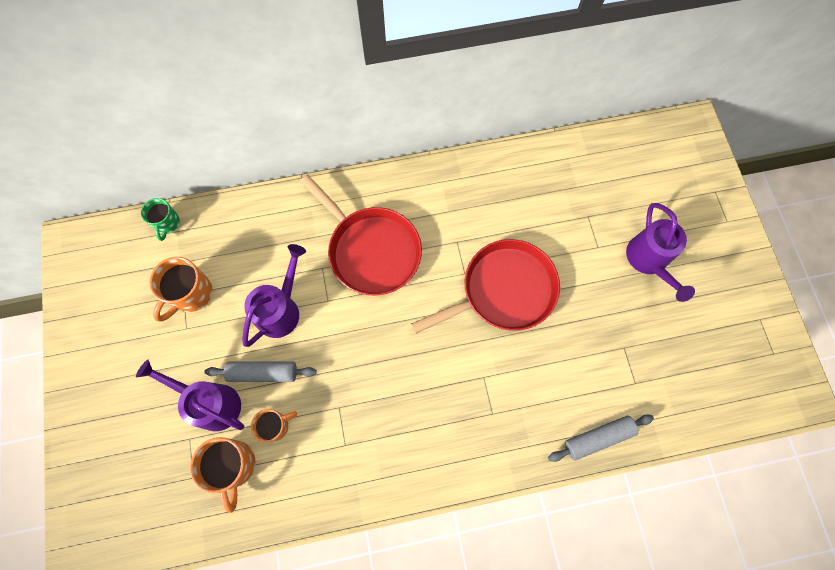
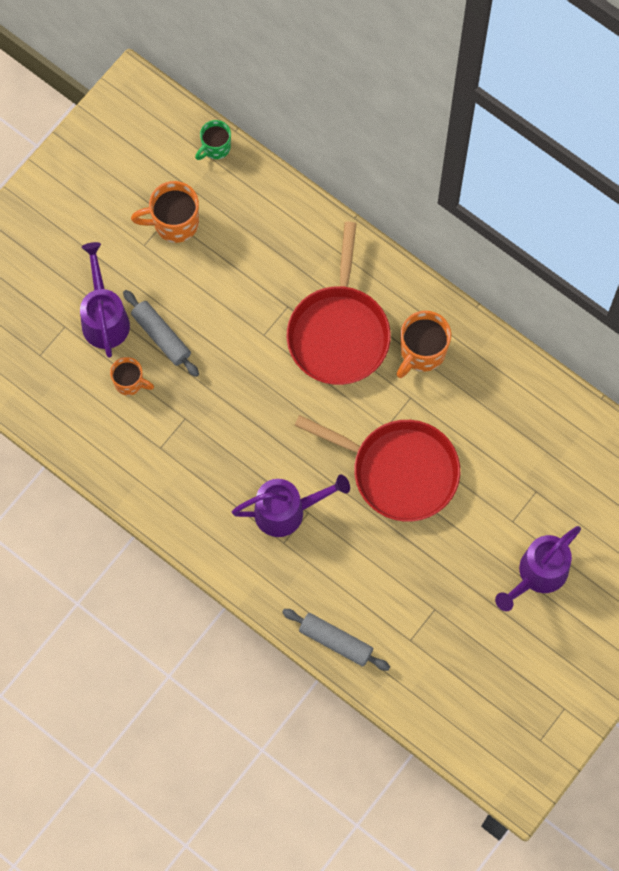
camera: 50 degrees right, 0 degrees up
(234, 465) = (74, 377): orange mug -> orange mug (422, 352)
(281, 309) = (224, 305): purple watering can -> purple watering can (287, 511)

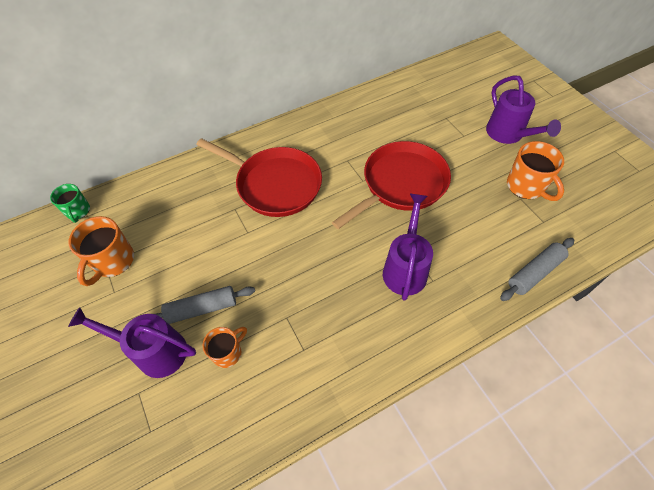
camera: 65 degrees left, 15 degrees down
(422, 352) = (317, 143): orange mug -> orange mug (526, 186)

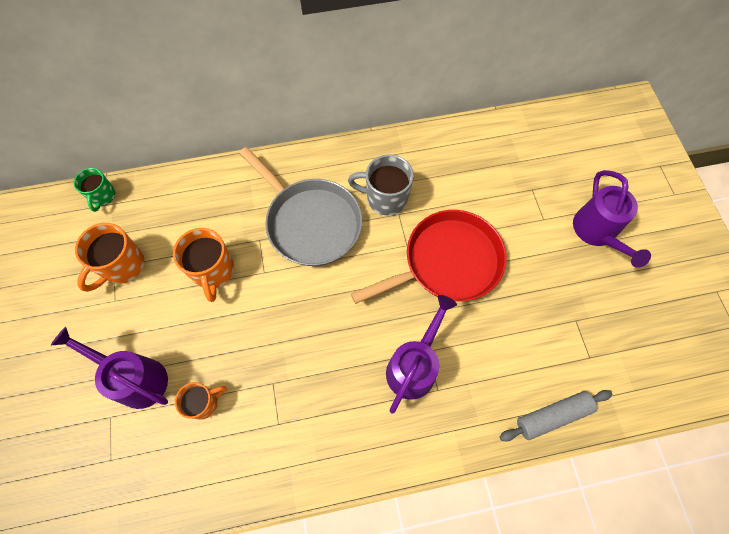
camera: 15 degrees right, 10 degrees up
(202, 308) = (193, 346): grey rolling pin -> none
(275, 184) = (310, 222): red pan -> grey pan
(332, 152) = (385, 198): none -> grey mug
(526, 186) = (589, 307): orange mug -> orange mug (213, 271)

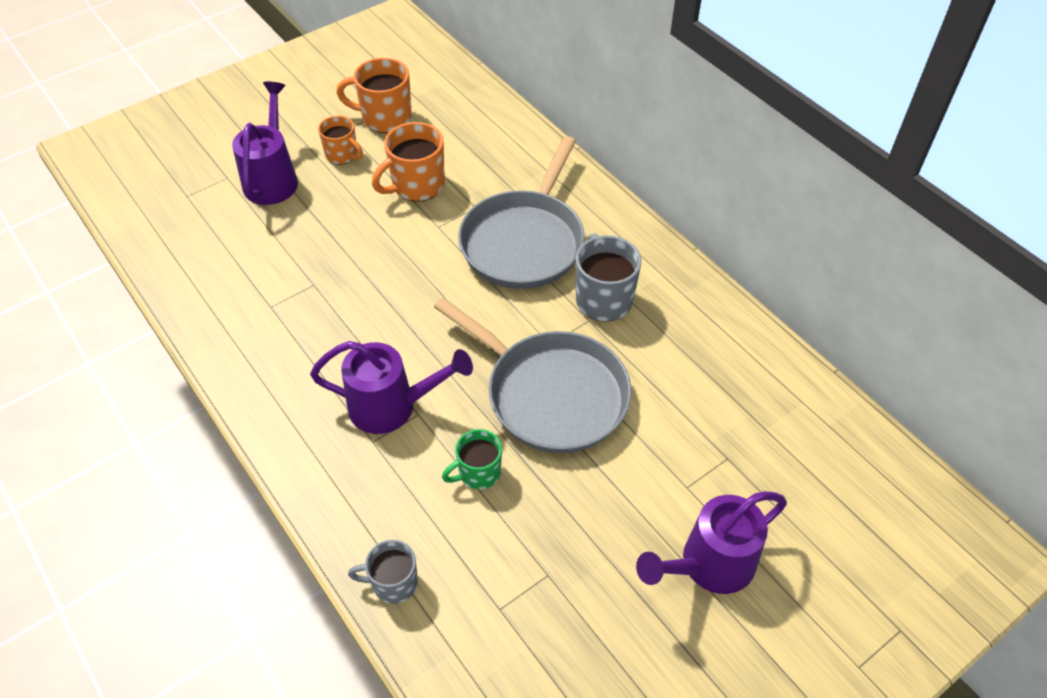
camera: 65 degrees right, 15 degrees down
(103, 196) = (453, 71): green mug -> green mug (478, 473)
(204, 403) = (269, 238): orange mug -> orange mug (342, 155)
(447, 262) = (551, 394): red pan -> grey pan
(552, 416) = (393, 583): grey rolling pin -> grey mug

